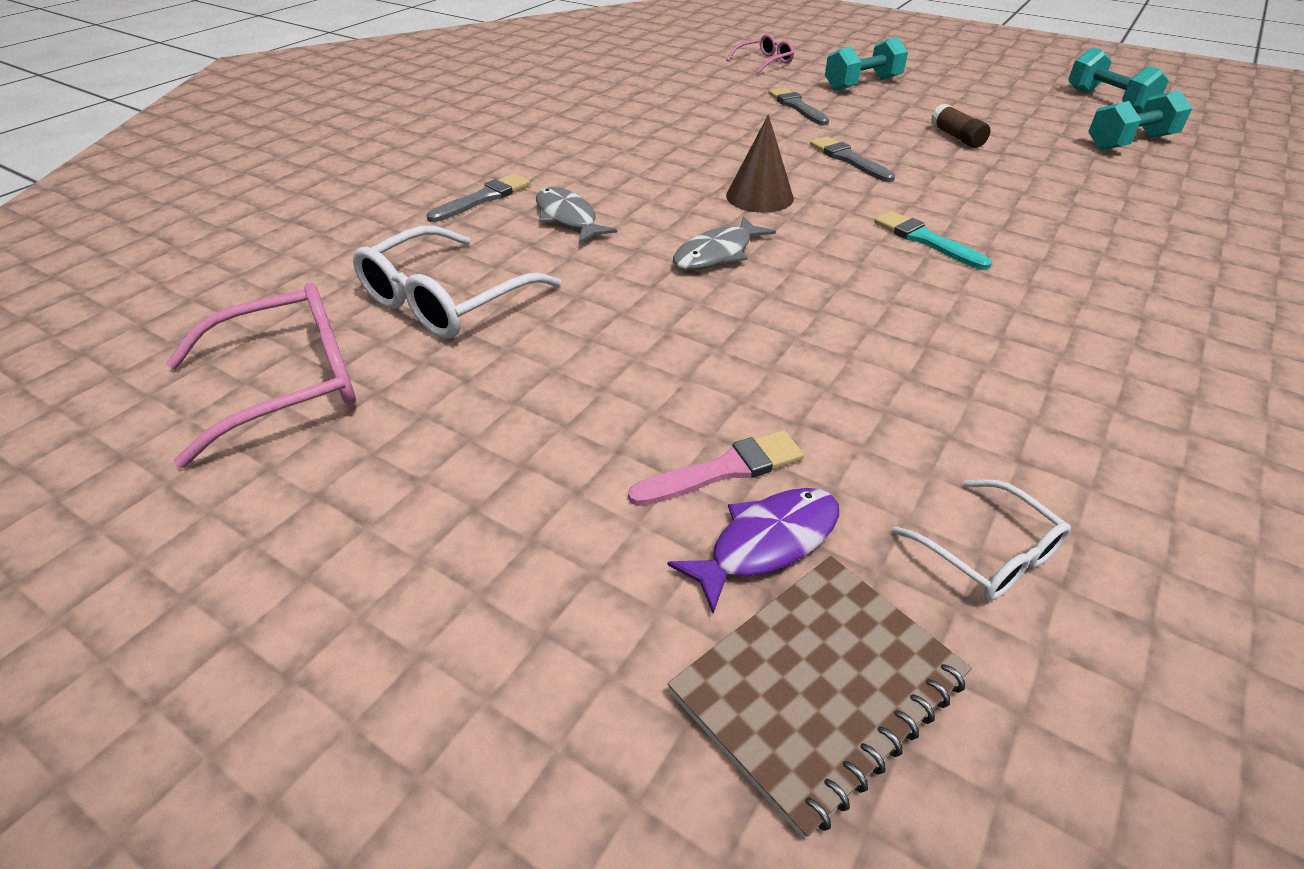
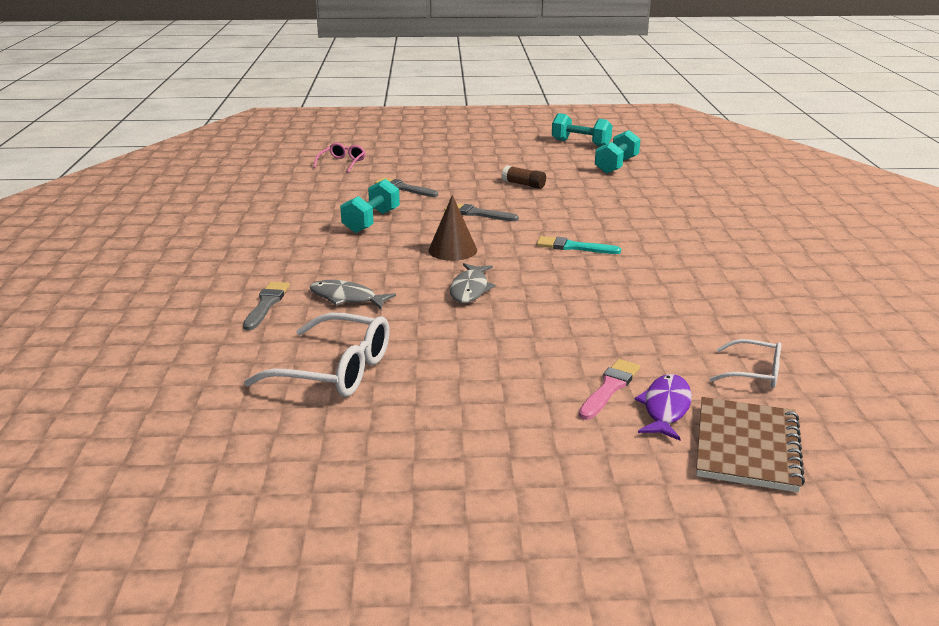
camera: 35 degrees left, 15 degrees down
(291, 383) = (304, 448): pink glasses -> none
(445, 301) = (336, 370): white glasses -> white glasses turned 75 degrees counterclockwise
(862, 84) = (428, 164): turquoise dumbbell -> turquoise dumbbell (371, 221)

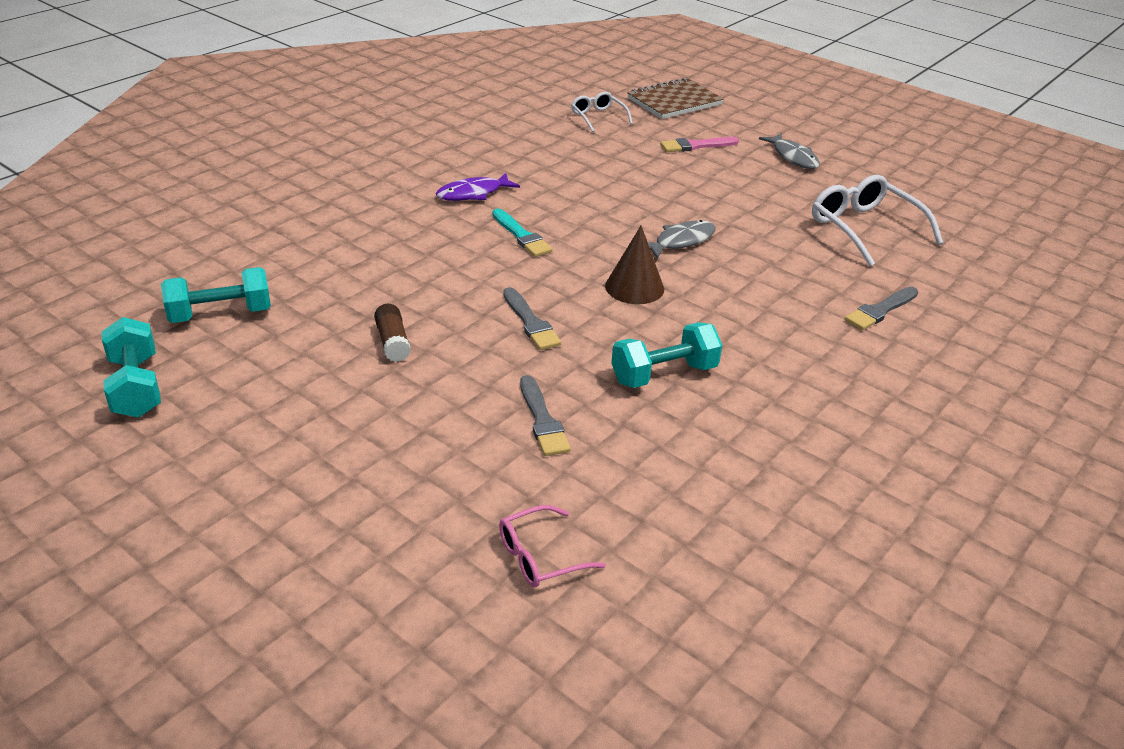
camera: 140 degrees left, 10 degrees up
(346, 298) = (799, 283): grey fish -> grey fish (793, 157)
(665, 408) = (682, 127): purple fish -> purple fish (473, 194)

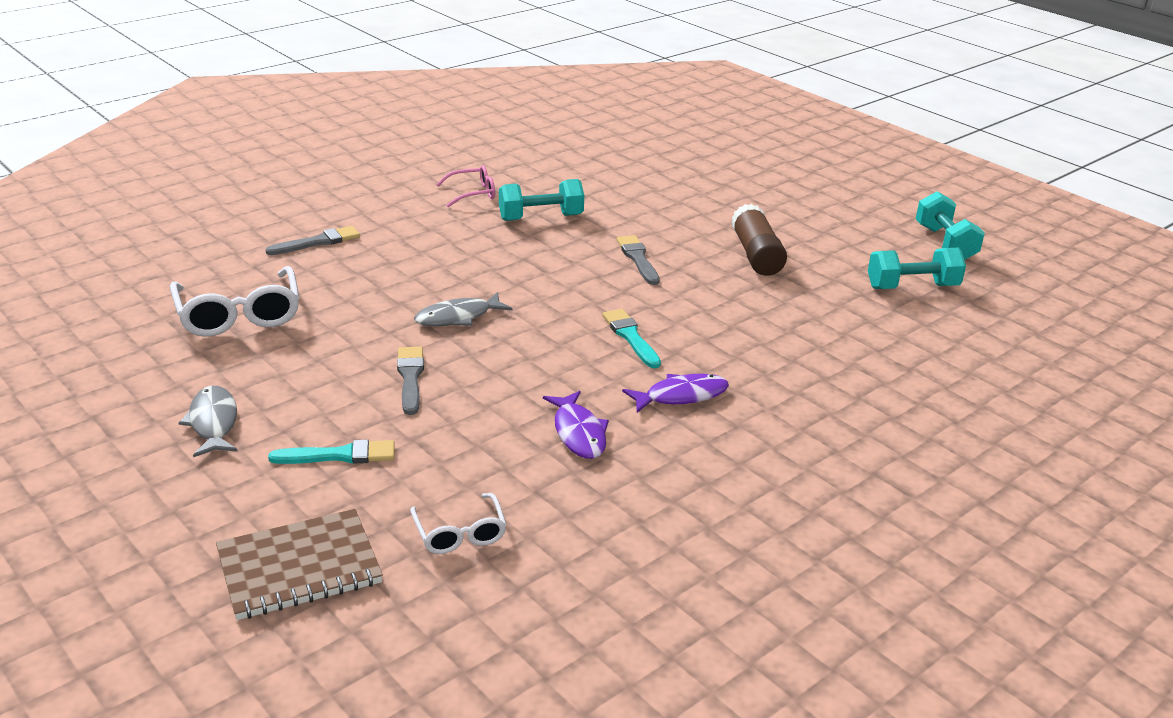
camera: 170 degrees left, 5 degrees down
(393, 342) = (756, 255): brown glue stick -> brown glue stick, size x1.62
(539, 557) = (657, 151): pink glasses -> pink glasses (473, 193)
(542, 420) = (642, 202): grey brush -> grey brush (410, 378)
(545, 166) = (578, 433): none -> purple fish
(634, 287) = (532, 278): brown cone -> none
(695, 146) = (340, 455): pink brush -> turquoise brush

